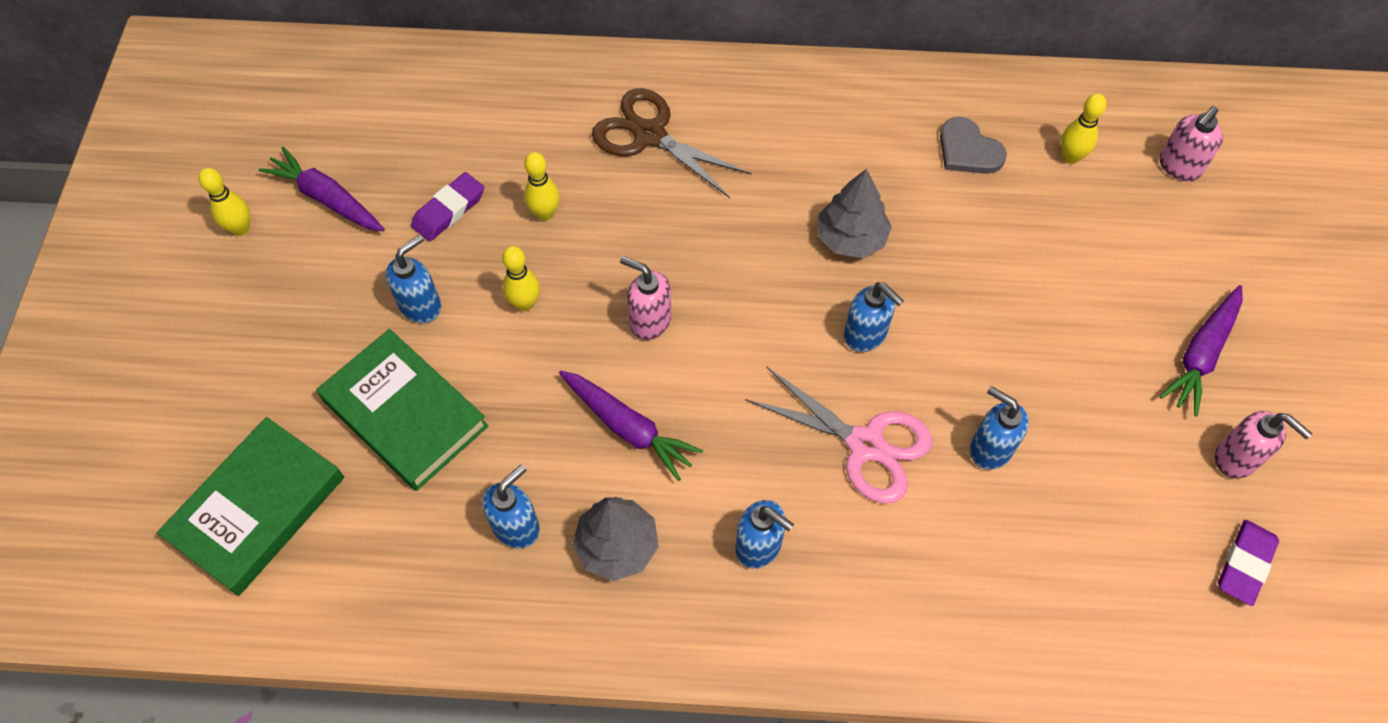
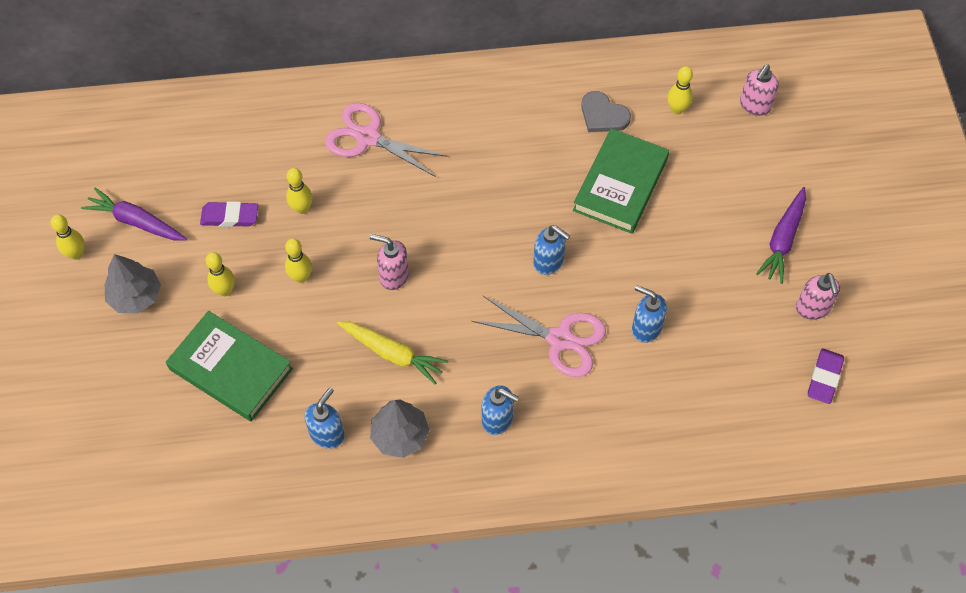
camera: 10 degrees left, 0 degrees up
(257, 508) = (140, 452): green book -> green book (620, 184)
(421, 305) = (225, 290): blue soap dispenser -> yellow bowling pin
(449, 210) = (230, 217): purple eraser -> purple eraser turned 60 degrees clockwise
(628, 427) = (392, 354): purple carrot -> yellow carrot
(649, 135) = (368, 138): brown scissors -> pink scissors
(851, 238) = (528, 193): grey tree -> grey tree (135, 296)
(1236, 458) = (813, 308): pink soap dispenser -> pink soap dispenser turned 45 degrees clockwise

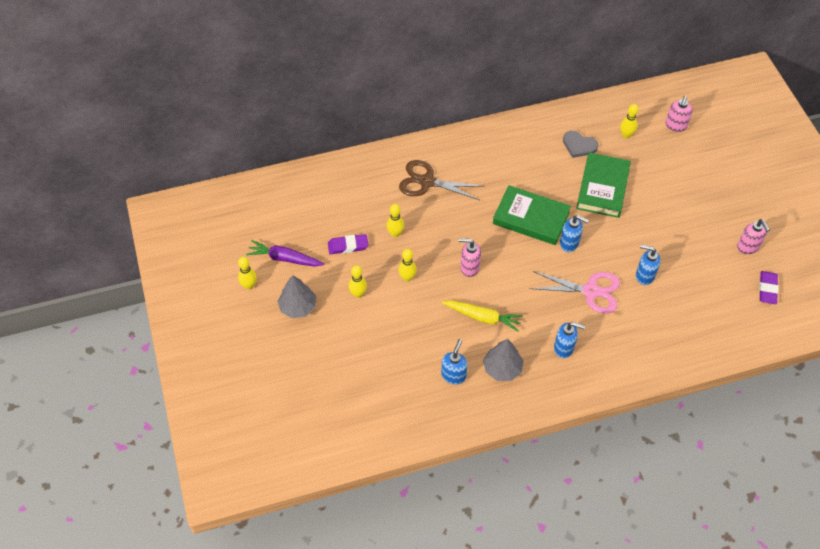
camera: 10 degrees left, 5 degrees down
(231, 369) = (376, 344): green book -> green book (531, 218)
(368, 138) = (427, 182): pink scissors -> brown scissors
(783, 240) = (717, 207): purple carrot -> none

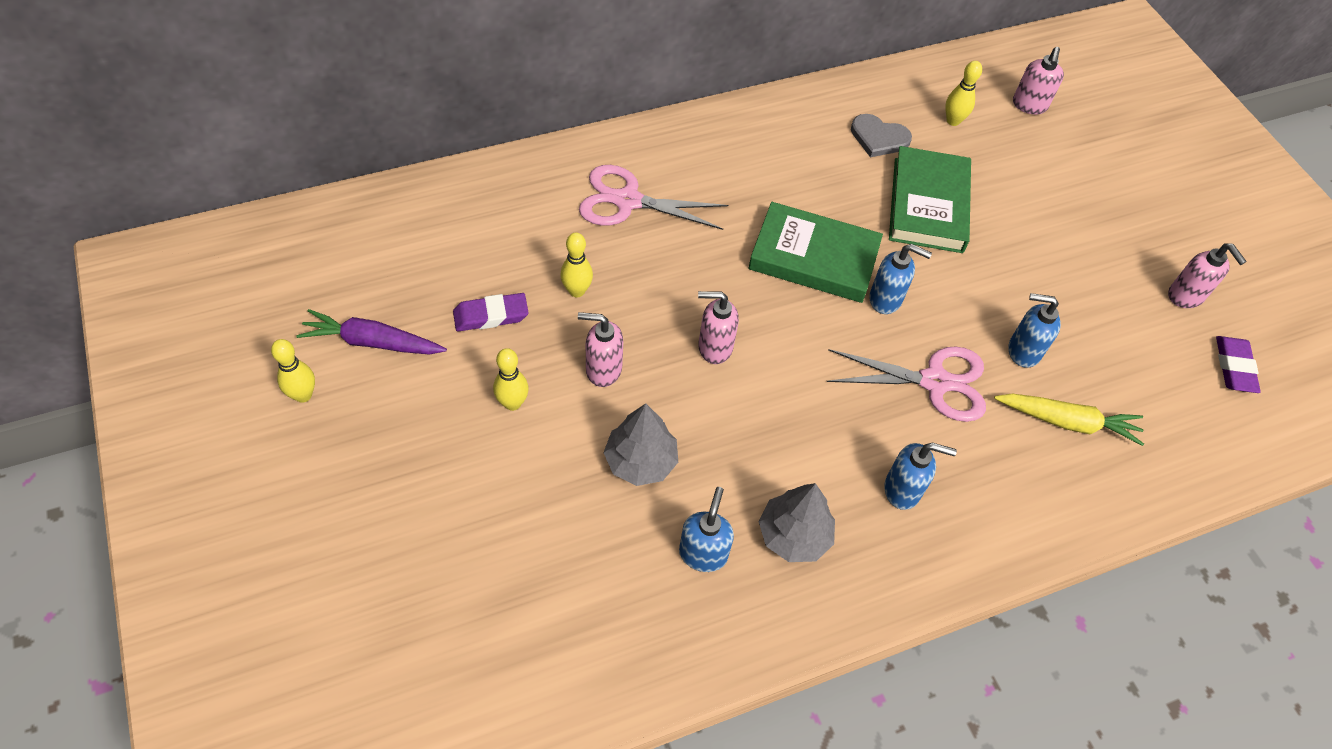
camera: 10 degrees left, 0 degrees up
(298, 307) = (397, 432): grey tree -> grey tree (640, 461)
(407, 278) = (603, 369): yellow bowling pin -> pink soap dispenser
(427, 182) = (628, 201): brown scissors -> pink scissors
(482, 317) = (747, 438): yellow carrot -> yellow carrot (1067, 422)

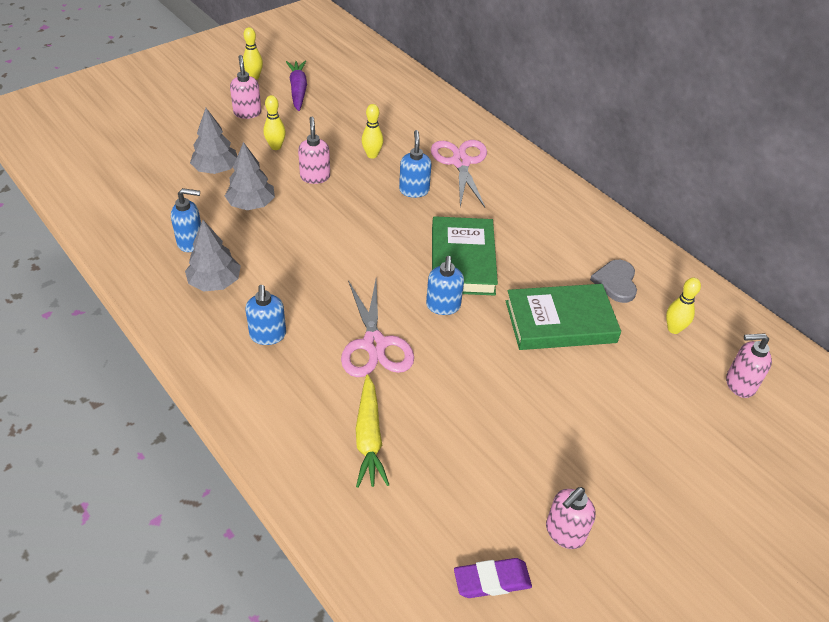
camera: 75 degrees right, 10 degrees down
(491, 316) = (336, 126): purple eraser -> none
(541, 494) = (216, 169): none -> grey tree
(714, 347) = (354, 222): pink soap dispenser -> pink soap dispenser (247, 113)
(1023, 351) = (432, 400): blue soap dispenser -> blue soap dispenser (414, 190)

